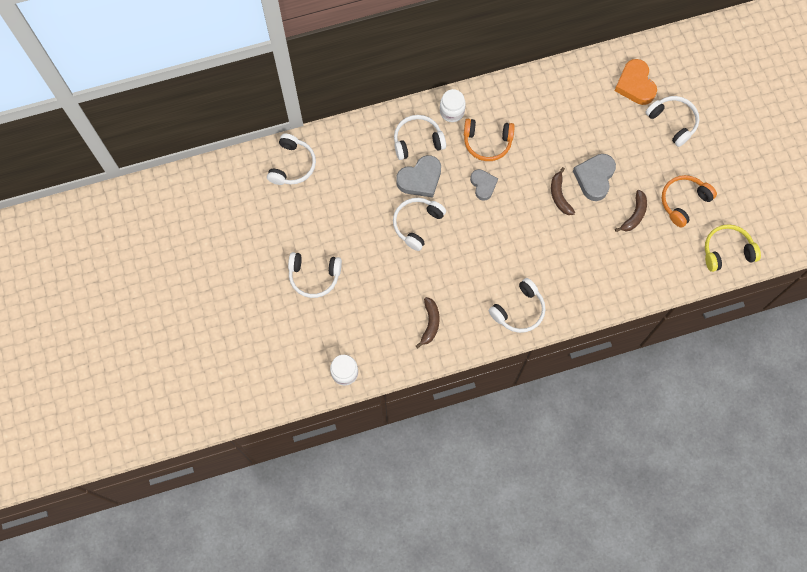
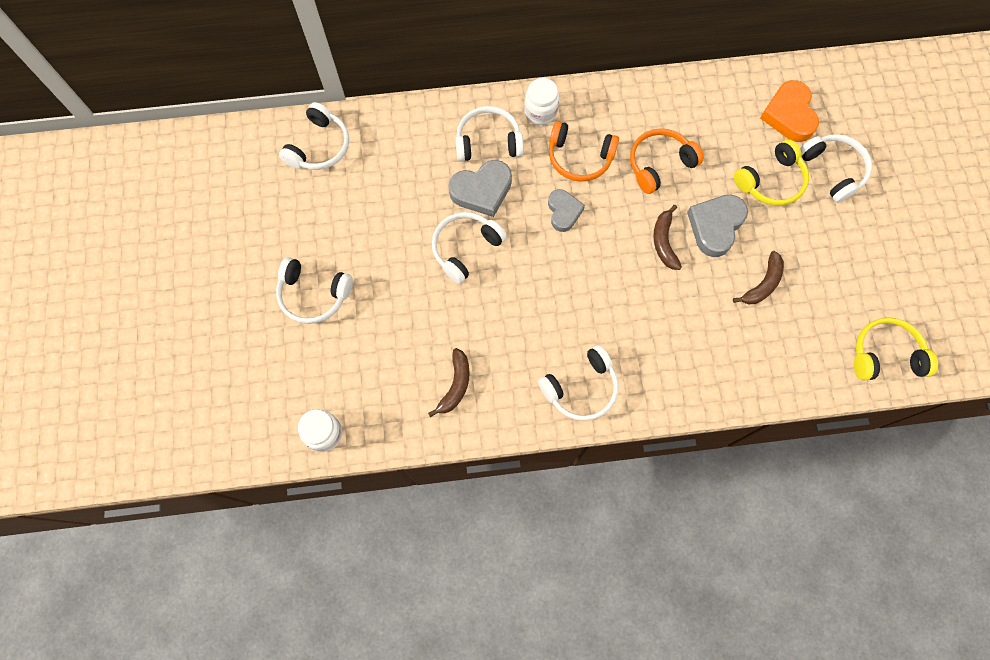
camera: 10 degrees right, 0 degrees up
(629, 138) = (771, 181): none -> yellow headphones
(683, 201) = (833, 277): orange headphones -> orange headphones (659, 164)

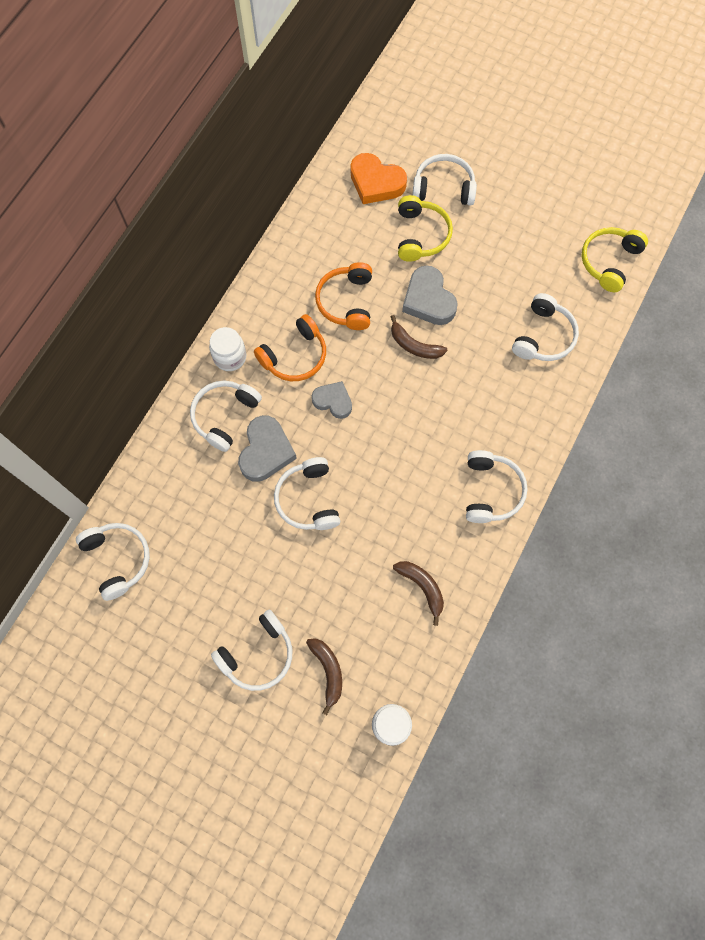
camera: 55 degrees left, 0 degrees up
(761, 343) = (543, 336): none -> white headphones
(762, 284) = (498, 302): brown banana -> brown banana (328, 671)

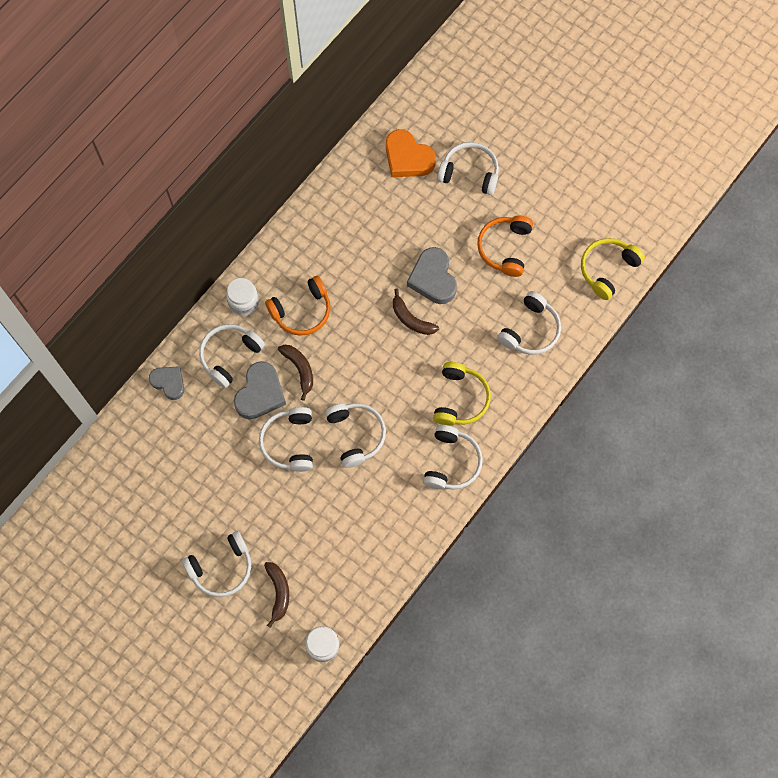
camera: 10 degrees right, 0 degrees up
(118, 559) = (116, 466): white headphones -> white headphones (356, 435)
(333, 401) = (328, 358): grey heart -> grey heart (169, 382)
(346, 302) = (358, 268): orange headphones -> orange headphones (505, 248)
(421, 235) = (439, 216): yellow headphones -> yellow headphones (460, 399)
(422, 587) = (373, 536): brown banana -> brown banana (299, 369)

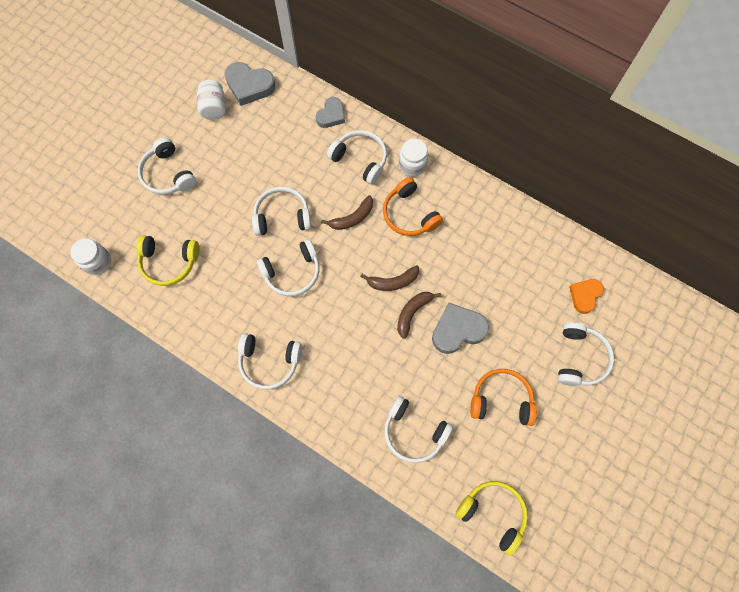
camera: 85 degrees right, 0 degrees up
(140, 514) = (214, 108): none -> white jar
(260, 393) = (326, 188): grey heart -> grey heart (249, 86)
(278, 592) = (146, 221): brown banana -> brown banana (393, 282)
(408, 158) = (584, 296): orange heart -> orange heart, size x0.66
(460, 399) = (334, 366): yellow headphones -> yellow headphones (169, 262)

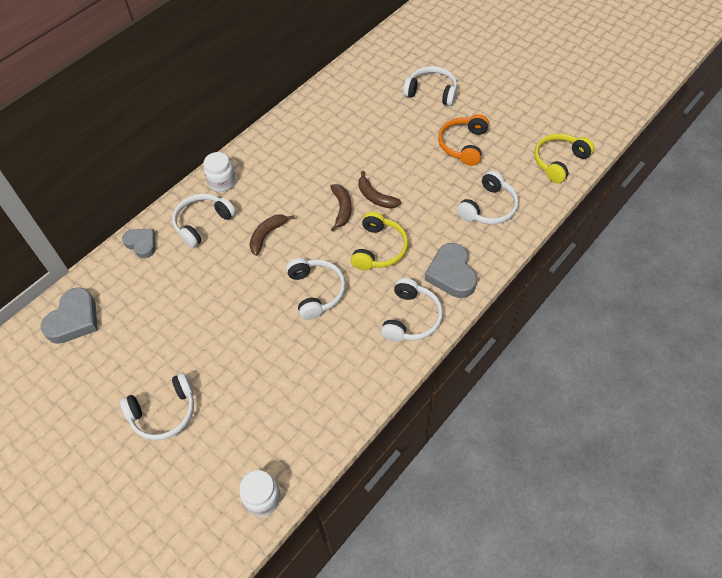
camera: 80 degrees left, 15 degrees down
(169, 262) = (280, 414): yellow headphones -> yellow headphones (379, 249)
(214, 108) = (90, 358): white jar -> none
(282, 216) = (249, 297): white headphones -> none
(352, 218) = (267, 235): brown banana -> brown banana turned 120 degrees counterclockwise
(409, 214) = (274, 190): orange headphones -> none
(457, 330) = (397, 166): grey heart -> grey heart (451, 274)
(584, 296) = (378, 82): orange heart -> none

